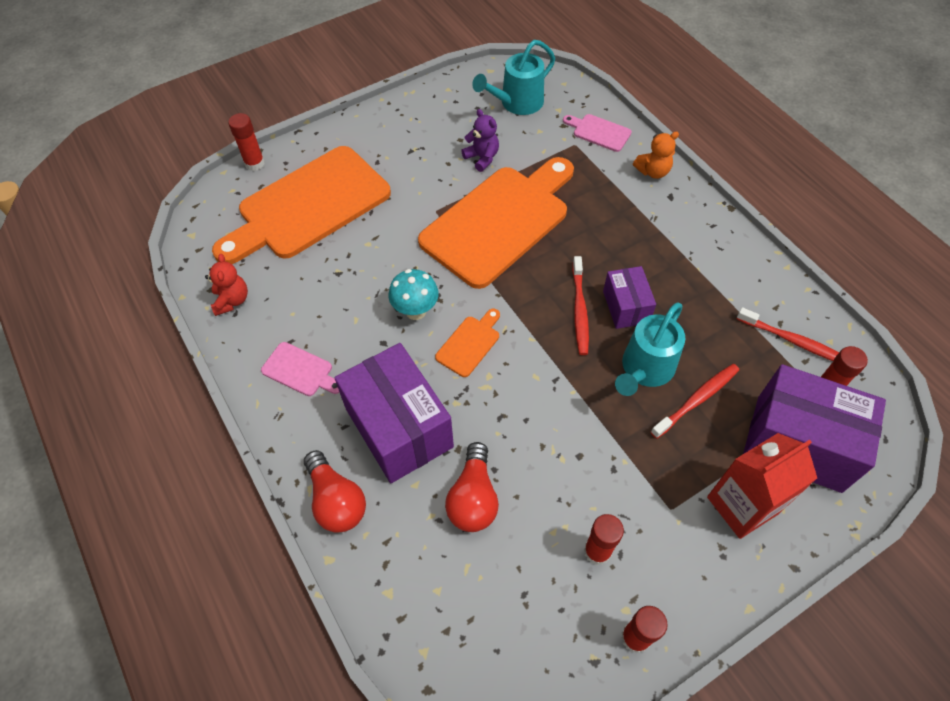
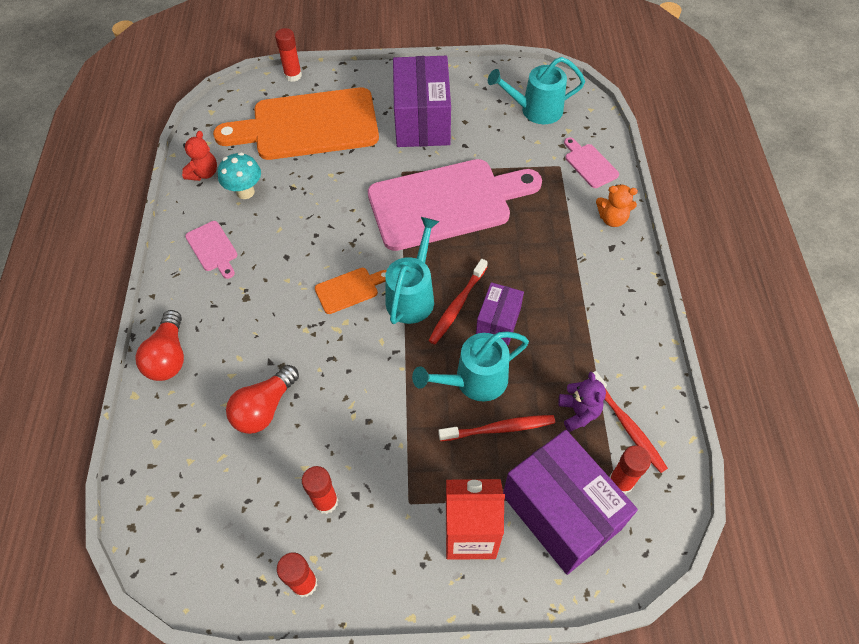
camera: 30 degrees right, 0 degrees up
(399, 427) = (250, 326): purple box -> purple box (422, 121)
(416, 311) = (328, 244): turquoise mushroom -> turquoise mushroom (245, 192)
(482, 158) = (471, 144): purple teddy bear -> purple teddy bear (578, 412)
(499, 222) = (446, 203): orange cutting board -> pink cutting board
(532, 320) = (412, 295): none -> turquoise watering can

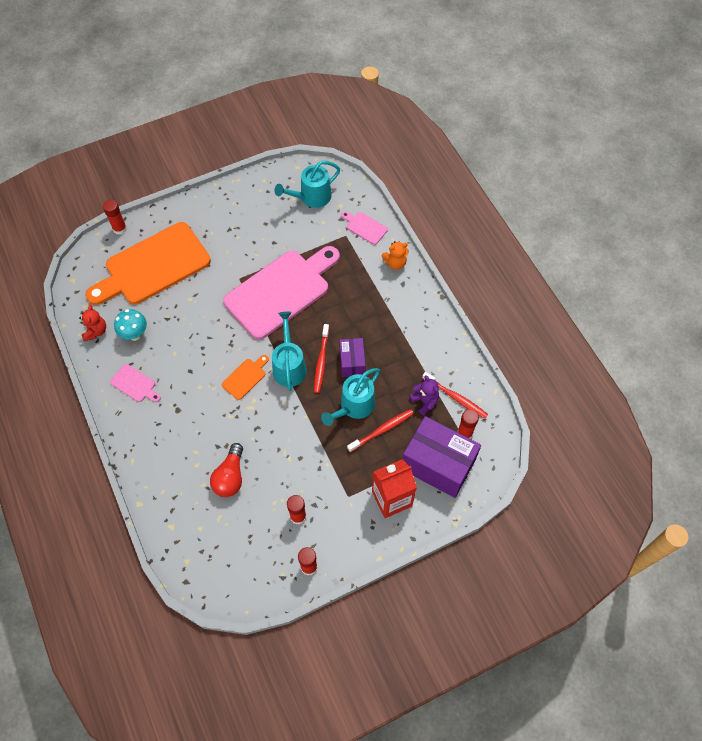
camera: 25 degrees left, 5 degrees up
(169, 356) = (147, 469): red light bulb -> none
(422, 121) = (235, 233): purple box -> none

